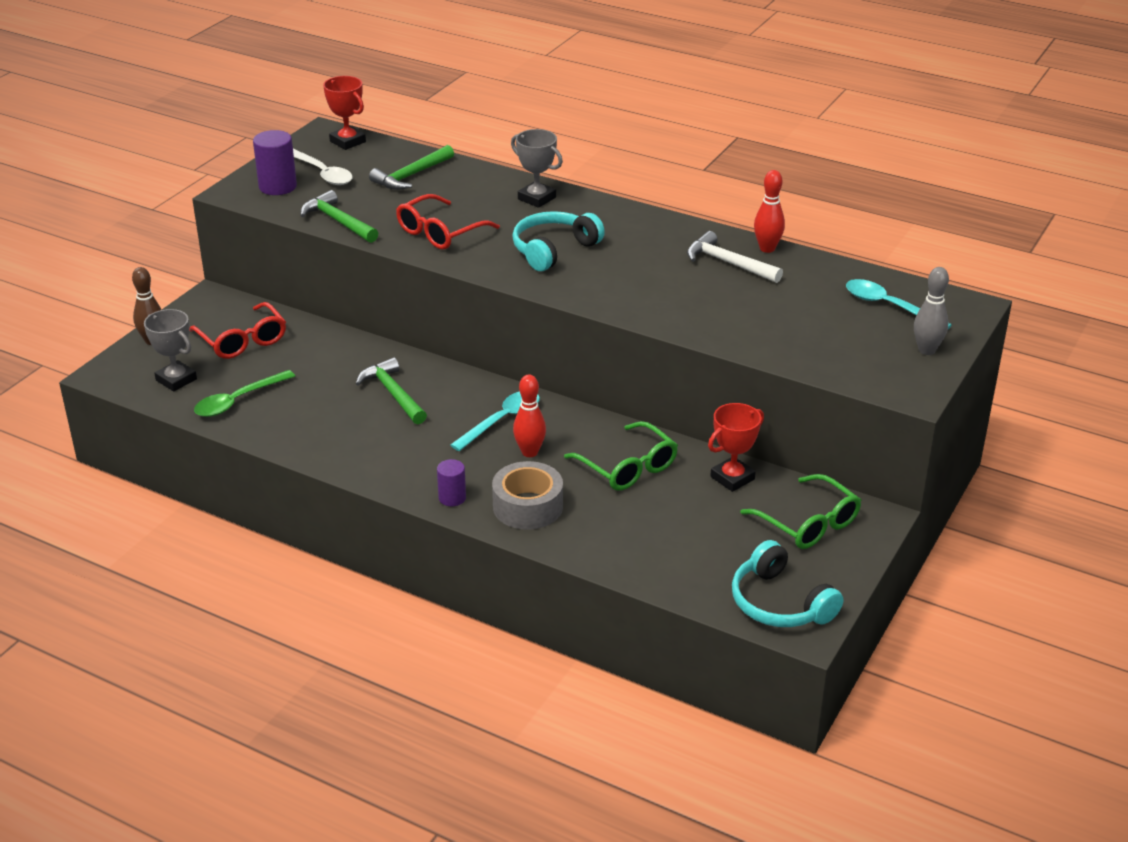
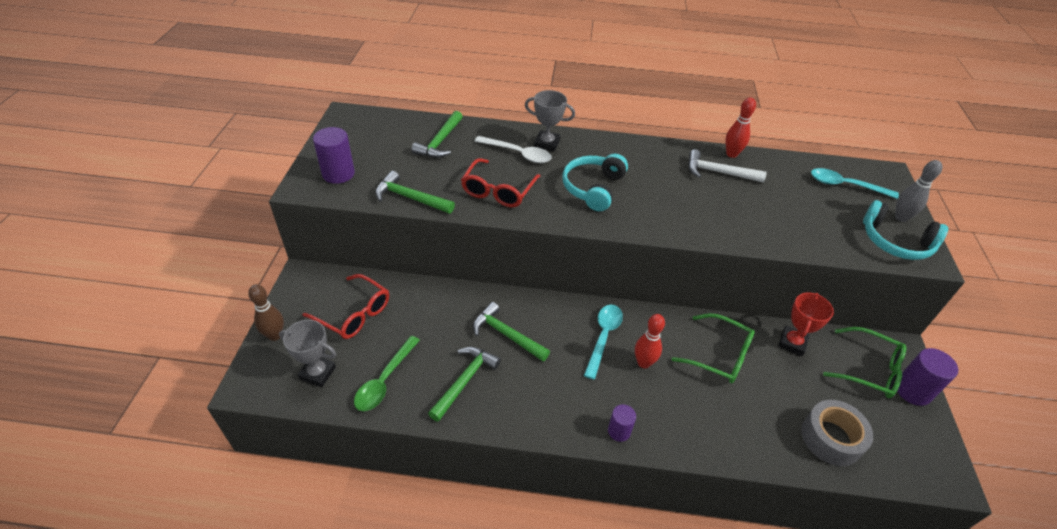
camera: 25 degrees left, 10 degrees up
(319, 420) = (464, 381): none -> green hammer
(323, 173) = (368, 153): white spoon -> white spoon (518, 154)
(347, 141) = (370, 120): red trophy -> none
(528, 506) = (679, 420): grey tape -> grey tape (831, 438)
(780, 603) = (913, 456): turquoise headphones -> turquoise headphones (895, 242)
(845, 554) = (912, 391): none -> purple cylinder

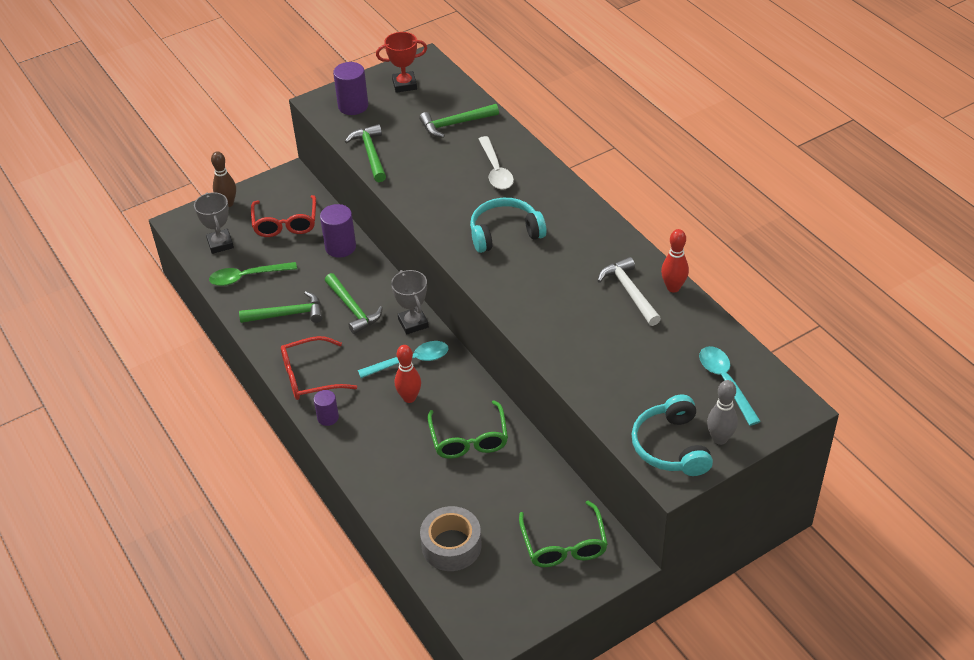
camera: 55 degrees right, 0 degrees up
(498, 191) = (434, 188): red glasses -> red glasses (310, 377)
(506, 335) = (352, 309): green hammer -> green hammer turned 150 degrees clockwise
(546, 144) = (531, 176): grey trophy -> grey trophy (413, 323)
(792, 343) = (538, 479): red trophy -> red trophy (404, 84)
(912, 391) = (570, 584): purple cylinder -> purple cylinder (340, 247)

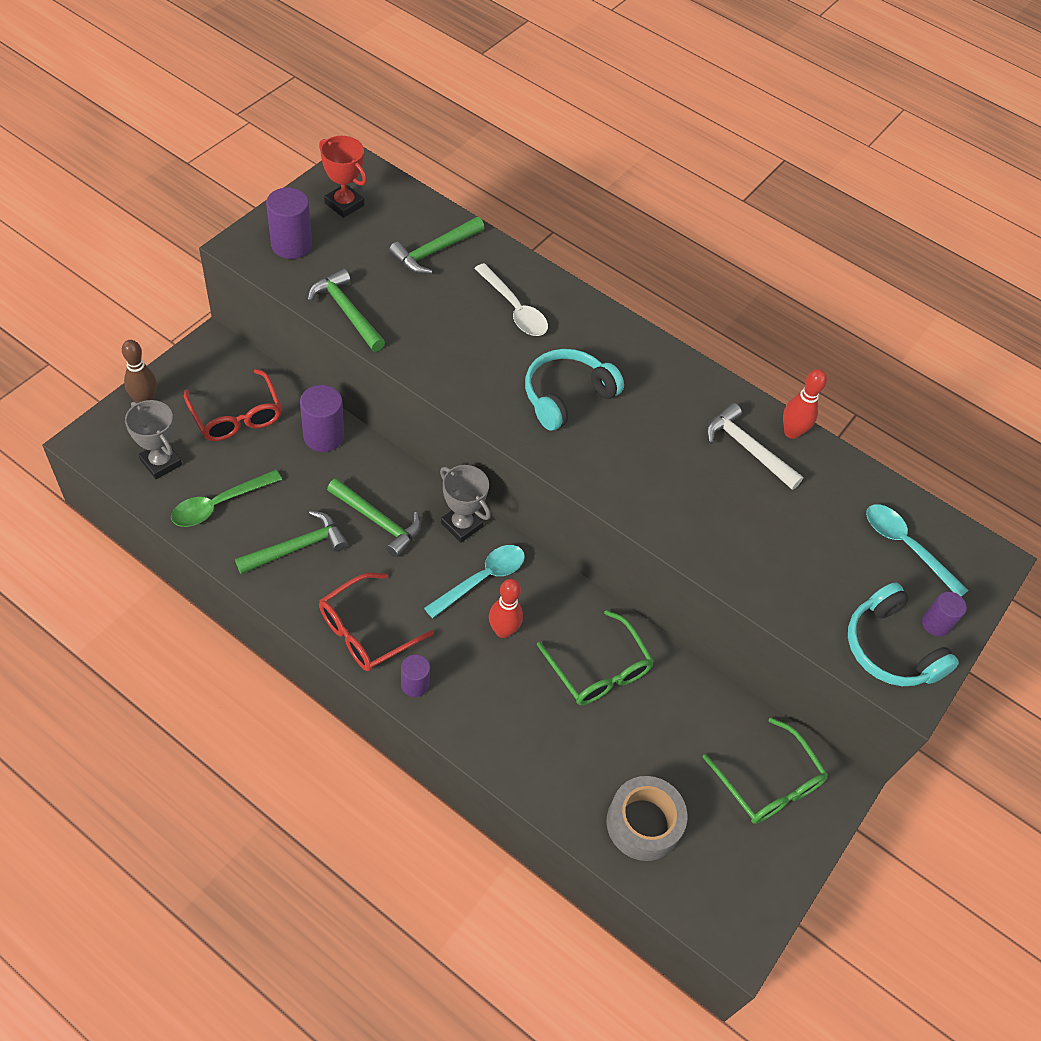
camera: 30 degrees left, 10 degrees up
(404, 84) = (344, 204): red trophy -> red trophy turned 75 degrees clockwise
(719, 439) = (935, 624): grey bowling pin -> purple cylinder

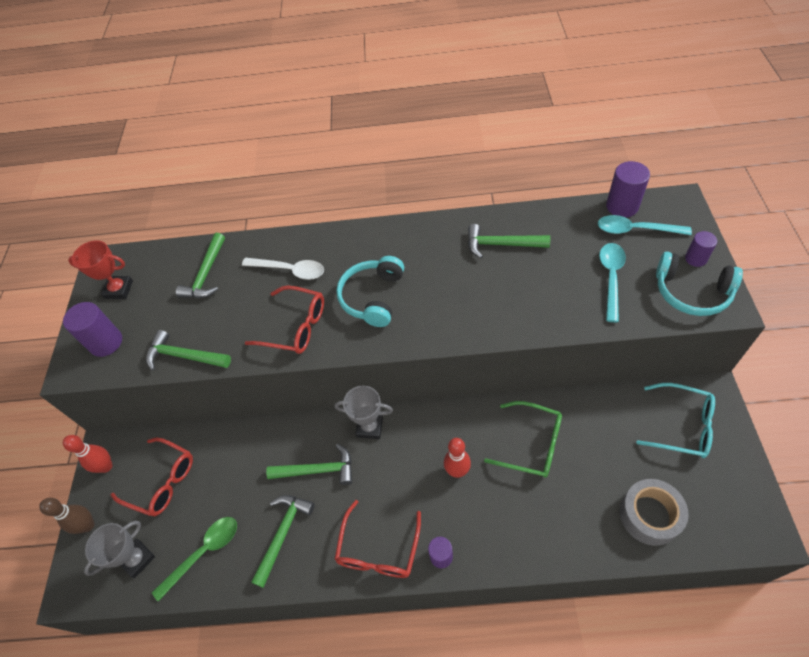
camera: 25 degrees left, 0 degrees up
(161, 462) = (137, 559): grey trophy -> grey trophy turned 60 degrees counterclockwise
(219, 504) = (204, 552): green spoon -> green spoon turned 150 degrees counterclockwise
(323, 436) = (232, 445): purple cylinder -> purple cylinder (622, 206)
(468, 365) = (295, 327): none -> red glasses
(482, 579) = (414, 450): turquoise spoon -> turquoise spoon (611, 278)
(747, 449) = (501, 244): white hammer -> green hammer
(768, 783) = (682, 426): green glasses -> turquoise glasses
(791, 432) = (513, 216): red bowling pin -> red bowling pin (106, 466)

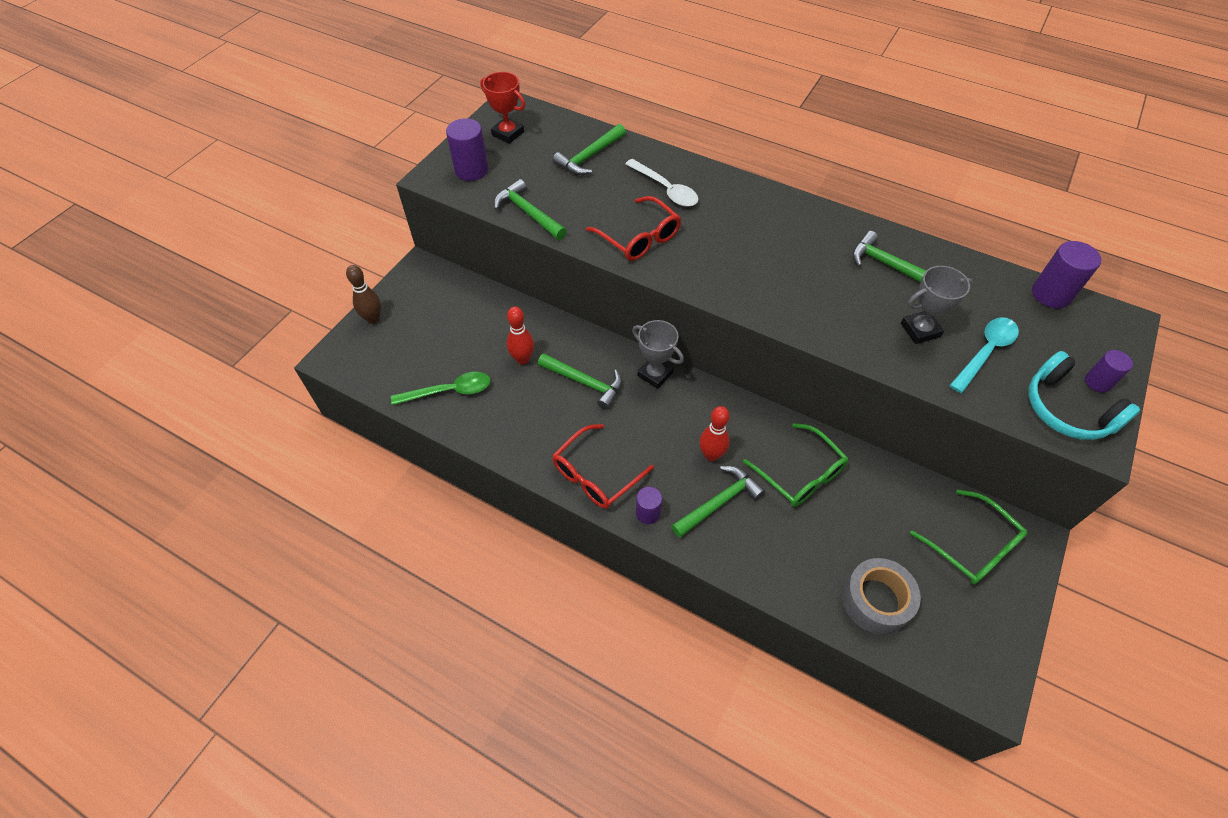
camera: 25 degrees right, 0 degrees up
(106, 466) = (414, 282): red bowling pin -> red bowling pin (522, 359)
(137, 559) = (395, 365): grey trophy -> grey trophy (920, 330)
(162, 481) = (450, 318): red glasses -> none
(283, 534) = (522, 415): green hammer -> green hammer (718, 502)
(373, 297) = (727, 249): turquoise headphones -> none
(635, 230) = (1048, 322): turquoise spoon -> none
(682, 426) = (972, 546): turquoise glasses -> green glasses

